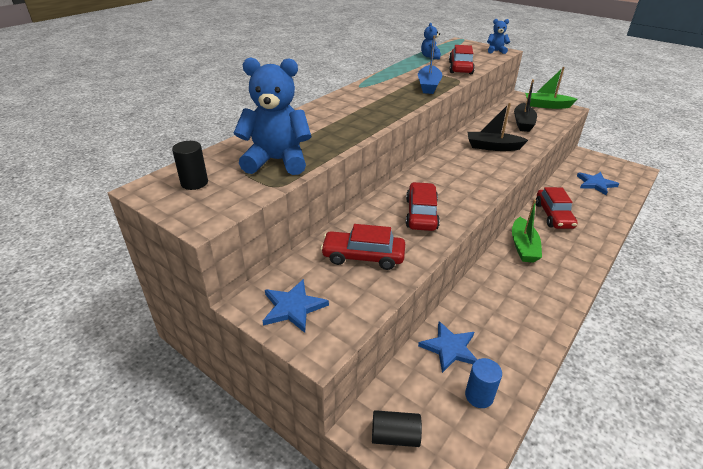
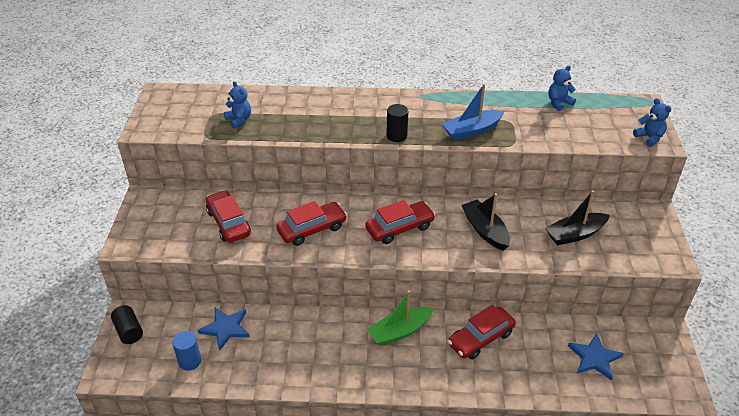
camera: 55 degrees right, 5 degrees up
(194, 183) = (181, 104): black cylinder -> black cylinder (396, 136)
(277, 161) = (239, 120): blue teddy bear -> blue teddy bear, size x0.50
(293, 307) = (152, 217): blue star -> none
(460, 68) = (551, 132): red car -> red car (400, 228)
(546, 105) = (655, 239): green boat -> none

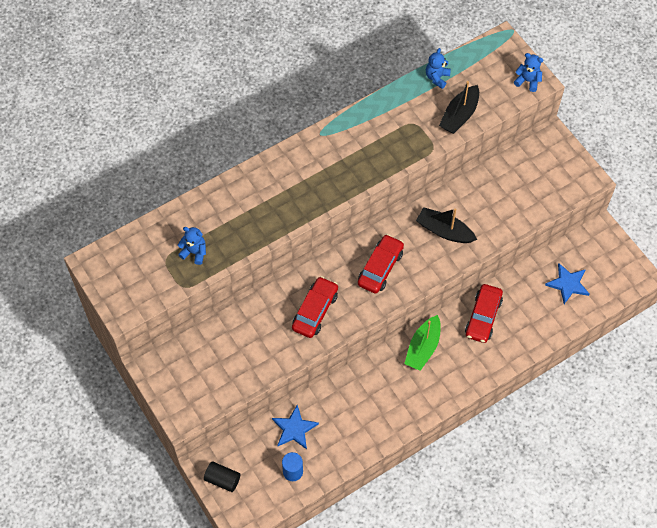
camera: 35 degrees left, 20 degrees up
(228, 223) = (244, 346): red car -> none
(396, 136) = (338, 192): black cylinder -> none
(472, 131) = (392, 152): blue boat -> none
(575, 234) = (510, 195): black boat -> black boat (459, 115)

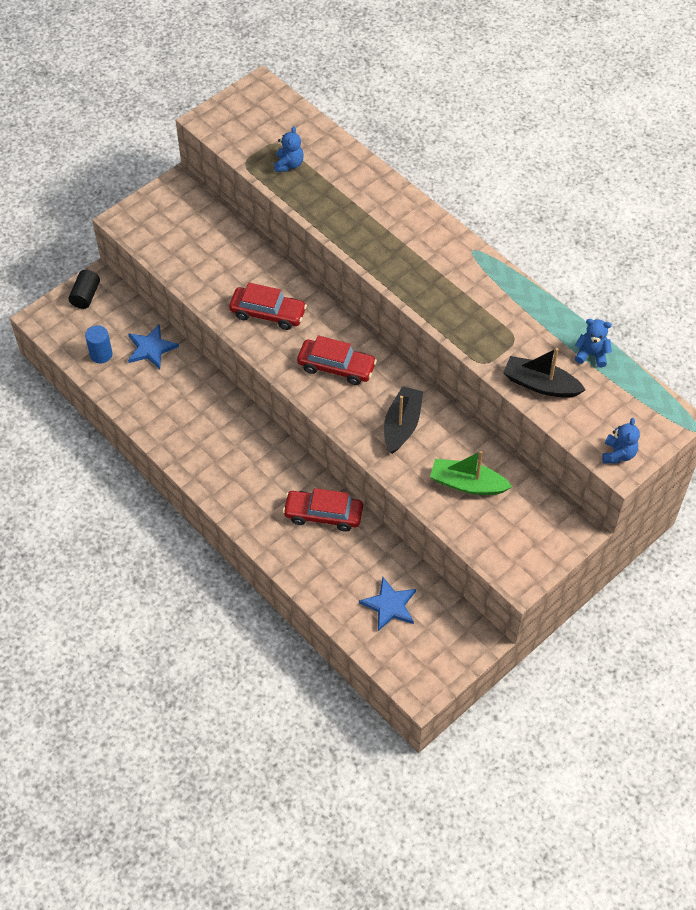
camera: 80 degrees right, 5 degrees down
(423, 348) = (270, 456): green boat -> green boat (467, 484)

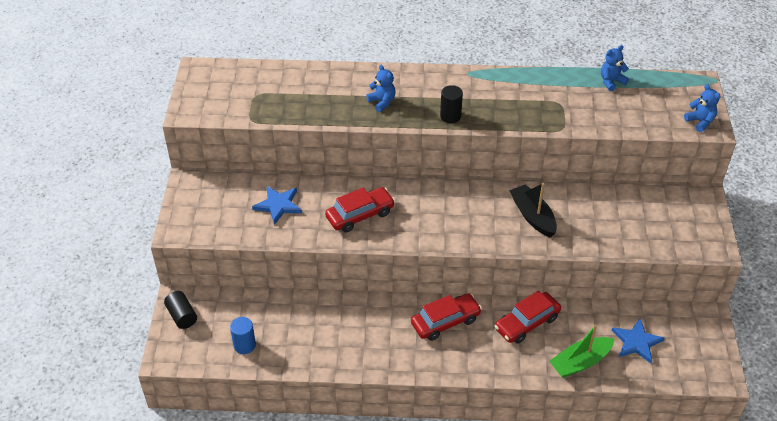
camera: 45 degrees left, 10 degrees down
(151, 348) = (276, 313): blue star -> blue star (278, 205)
(289, 164) = (283, 102): blue teddy bear -> blue teddy bear (382, 102)
(336, 367) = (447, 214): red car -> red car (445, 322)
(404, 278) = (450, 116): none -> black cylinder
(467, 484) = (614, 219): green boat -> green boat (580, 362)
(540, 384) = (609, 117): black boat -> none

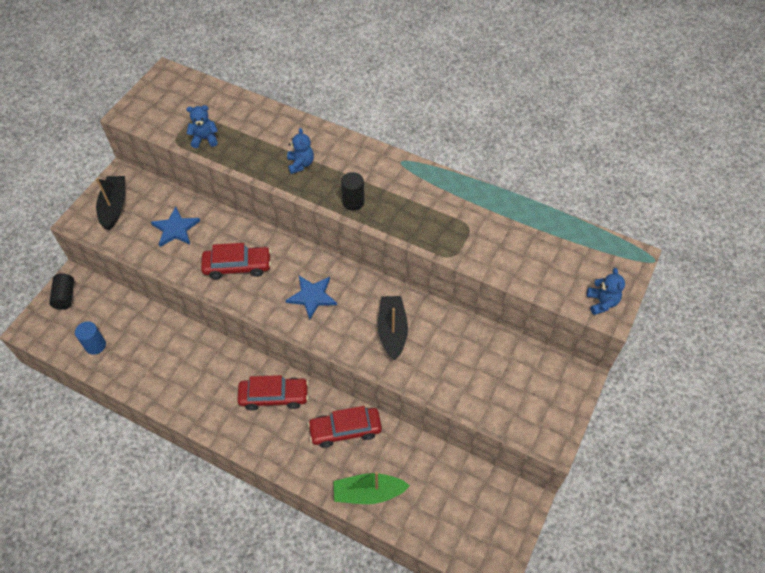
camera: 25 degrees right, 10 degrees up
(203, 207) = (114, 207): none -> black boat
(611, 81) = (538, 221): blue teddy bear -> blue teddy bear (205, 139)
(636, 342) = (435, 496): blue star -> blue star (312, 297)

